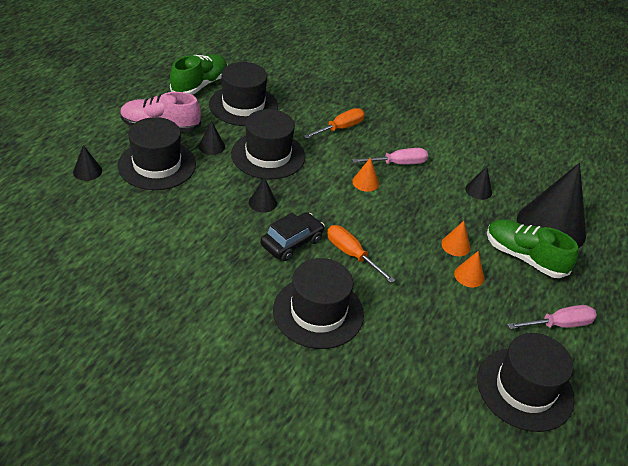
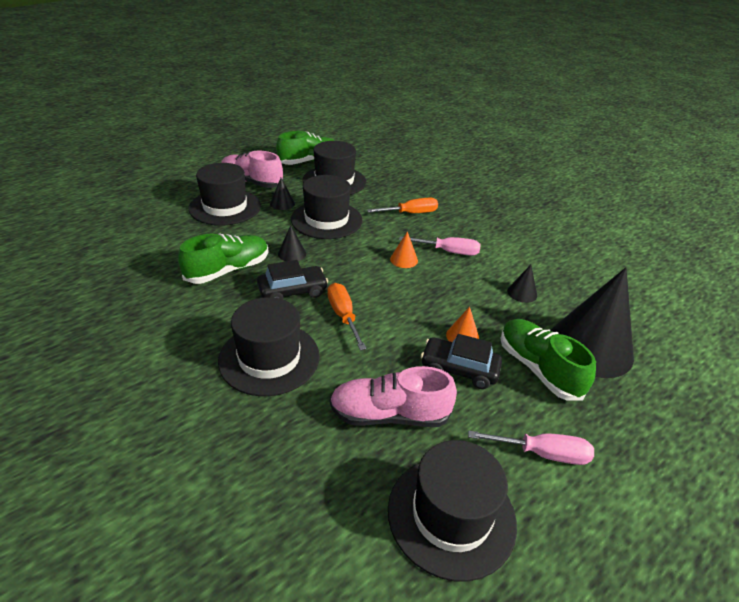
camera: 25 degrees right, 5 degrees down
(87, 171) = (166, 200): black cone -> none
(217, 237) = (228, 270): none -> green shoe
(441, 330) = (389, 415): none -> pink shoe
(469, 275) = (459, 369): orange cone -> black car

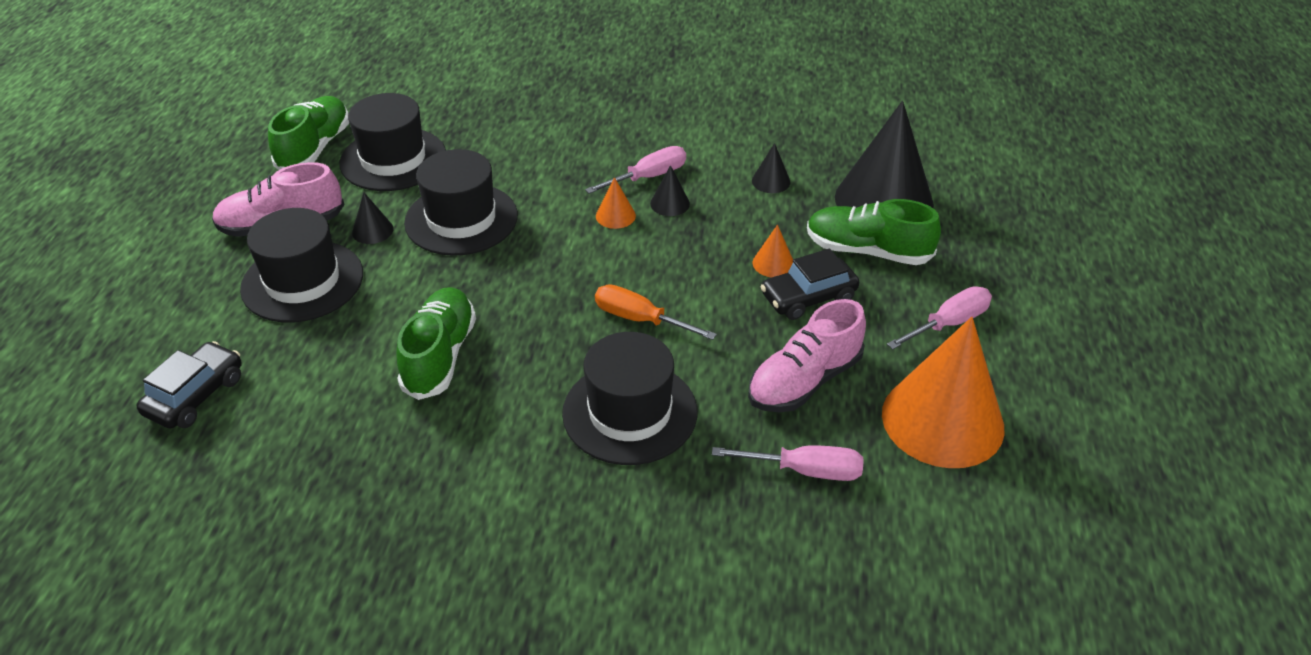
camera: 40 degrees left, 5 degrees up
(292, 253) = (483, 287): black cone -> black cone (670, 203)
(292, 291) = (550, 329): black car -> black car (196, 395)
(314, 468) = (804, 470): none -> pink screwdriver
(410, 213) = (547, 152): orange screwdriver -> none
(451, 515) = (942, 420): black hat -> orange cone

